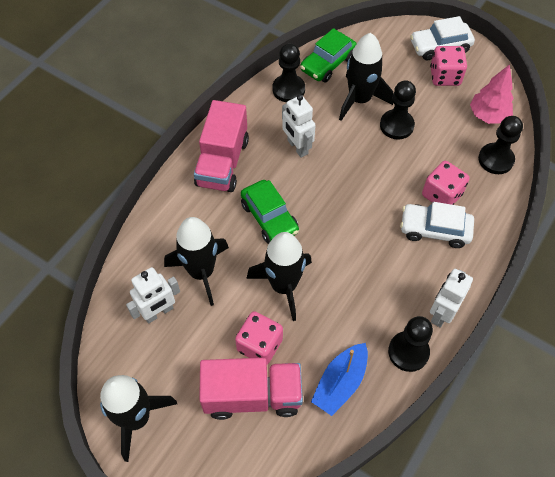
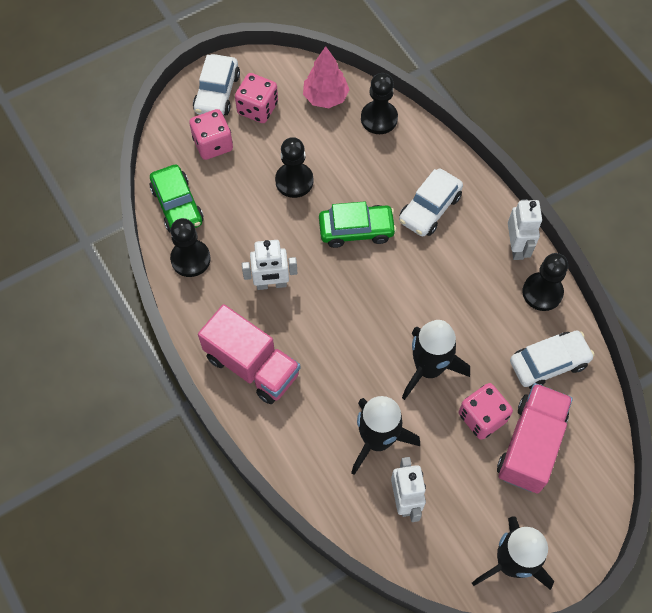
camera: 65 degrees left, 5 degrees up
(269, 218) = (345, 348): green car -> green car (356, 230)
(340, 383) = (548, 363): blue boat -> white car
(360, 100) = (243, 198): black rocket -> none
(441, 195) = (395, 183): pink dice -> pink dice (213, 144)
(441, 313) = (517, 247): white robot -> white robot turned 150 degrees counterclockwise

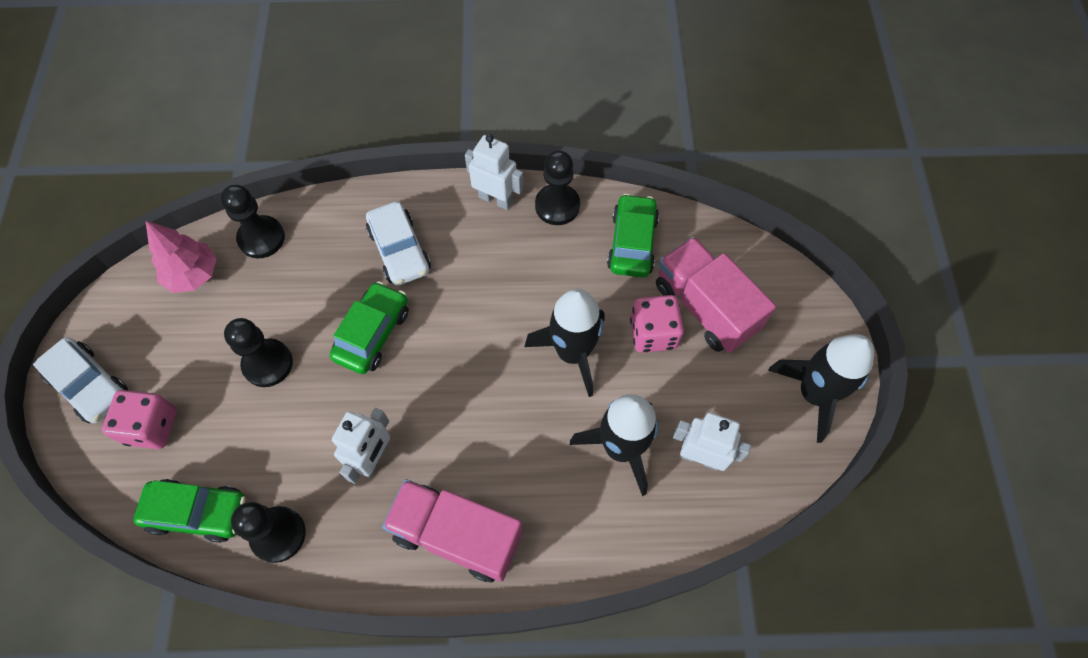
camera: 60 degrees left, 0 degrees up
(252, 365) = (457, 535): pink truck -> pink truck turned 135 degrees counterclockwise
(257, 108) = (147, 352): pink dice -> none
(548, 363) = (632, 243): white car -> green car

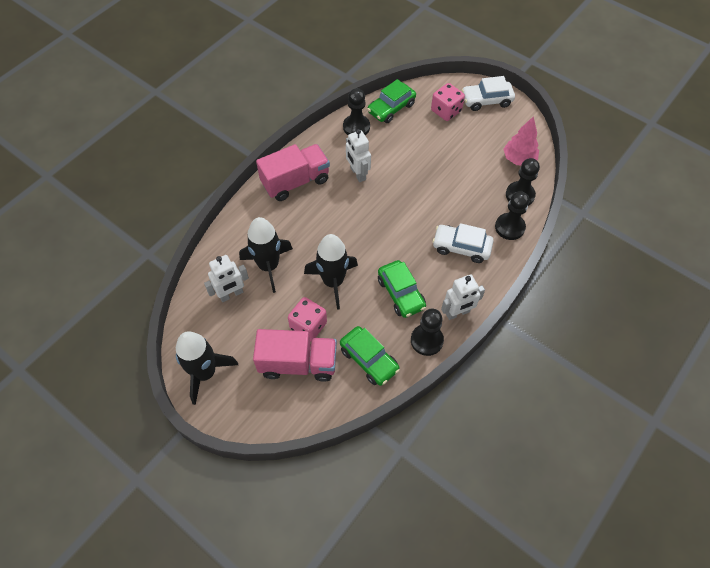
camera: 130 degrees right, 5 degrees down
(268, 364) = (441, 162): black pawn -> black pawn (509, 227)
(373, 334) = (421, 208): green car -> green car (401, 293)

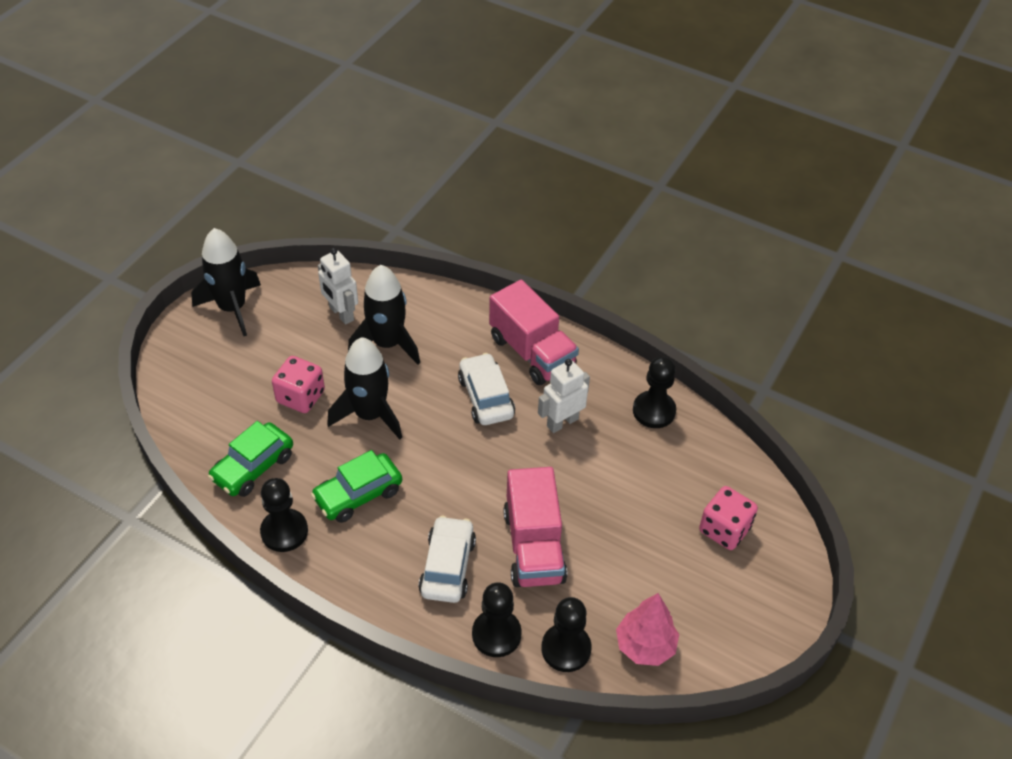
camera: 80 degrees right, 10 degrees down
(298, 363) = (246, 393): pink truck -> pink truck (534, 546)
(391, 108) = (707, 452): green car -> none
(457, 313) = (331, 567): white robot -> none
(486, 100) = (769, 590): white car -> white car (486, 397)

